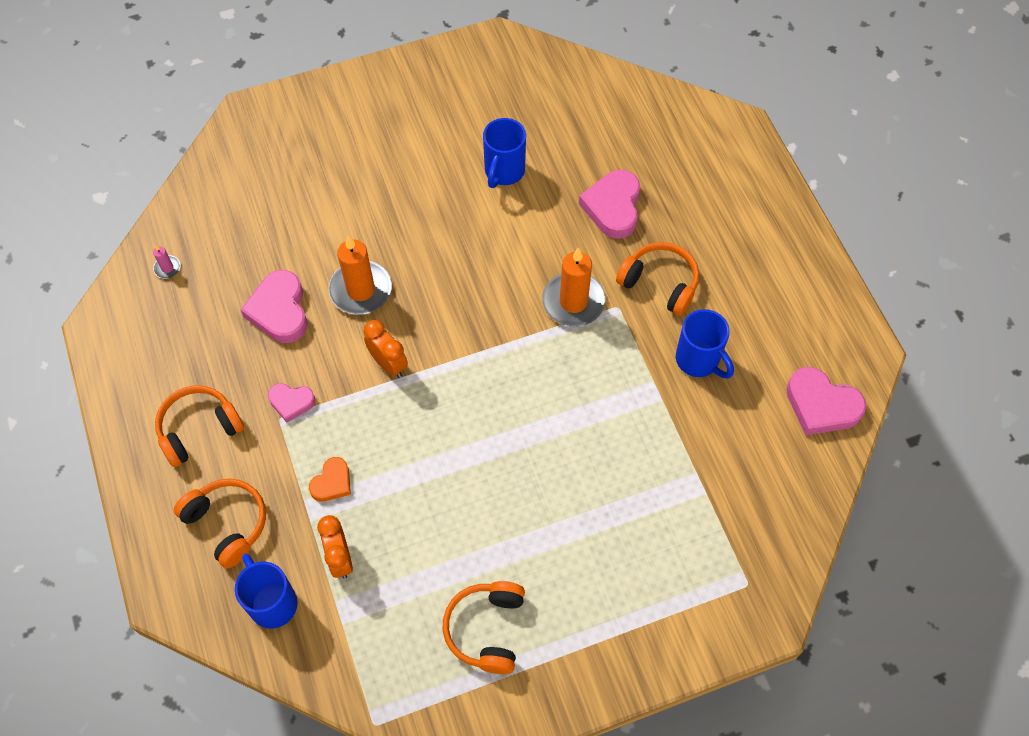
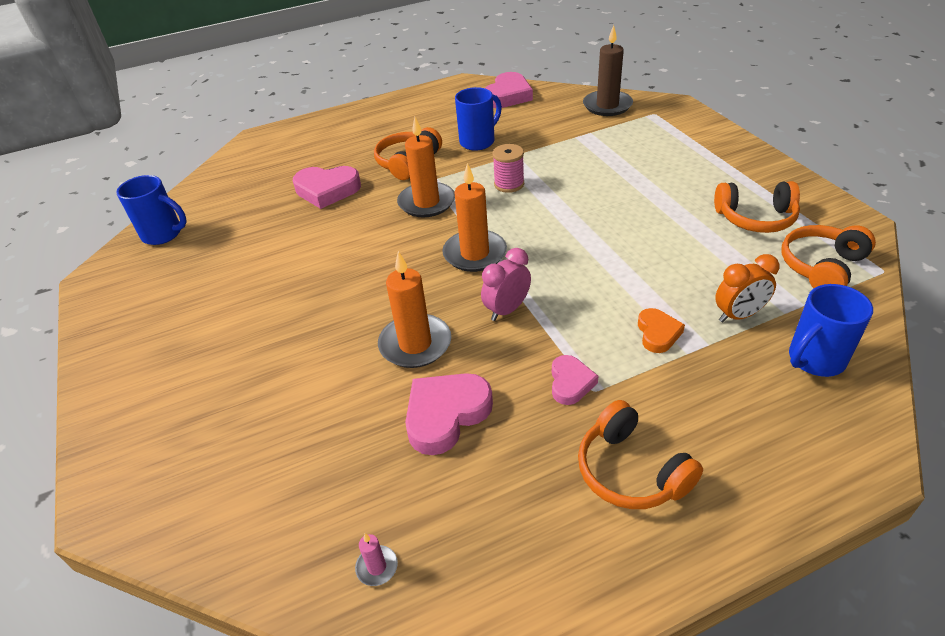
camera: 90 degrees left, 20 degrees down
(227, 524) = (744, 416): orange headphones -> orange headphones (821, 267)
(279, 310) = (446, 415): pink heart -> pink heart turned 150 degrees clockwise
(332, 482) = (657, 333): orange heart -> orange heart turned 60 degrees clockwise
(388, 363) = (507, 310): orange clock -> pink clock
(475, 342) = (475, 254): none -> orange candle
(504, 172) = (273, 256): blue mug -> blue mug (163, 234)
(596, 385) = (509, 184): none -> pink spool
(777, 528) = (607, 106): none -> brown candle

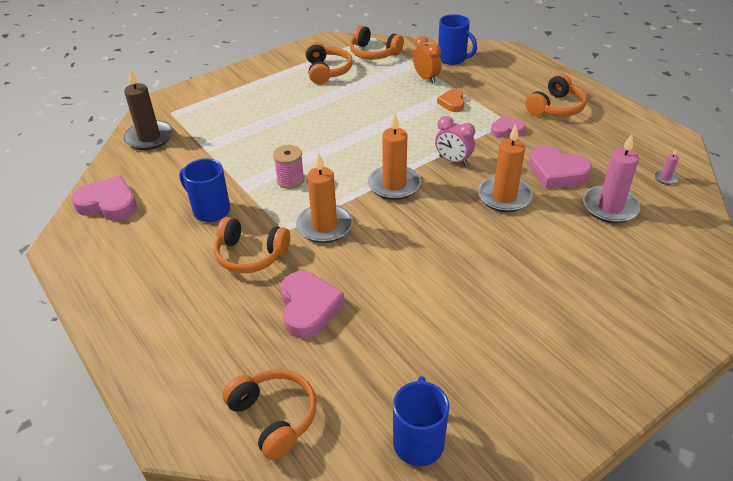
camera: 105 degrees left, 0 degrees up
(237, 173) = (274, 417): none -> orange headphones
(345, 454) = (610, 207): none -> pink candle
(657, 333) = (452, 103): orange heart -> orange heart turned 75 degrees counterclockwise

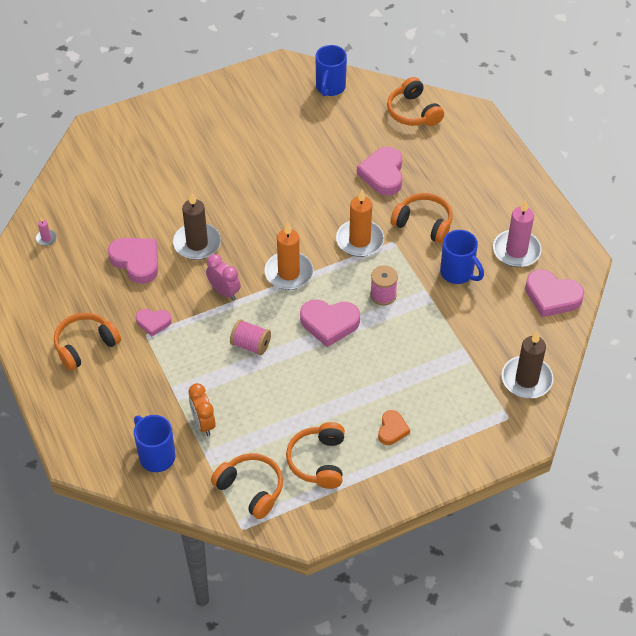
camera: 170 degrees left, 10 degrees up
(340, 151) = (329, 323): none -> pink heart
(409, 127) = (250, 345): none -> pink spool
(452, 103) = (191, 374): orange heart -> orange heart (392, 430)
(504, 197) = (197, 243): orange candle -> brown candle
(610, 207) = (115, 218): pink candle -> pink candle (516, 251)

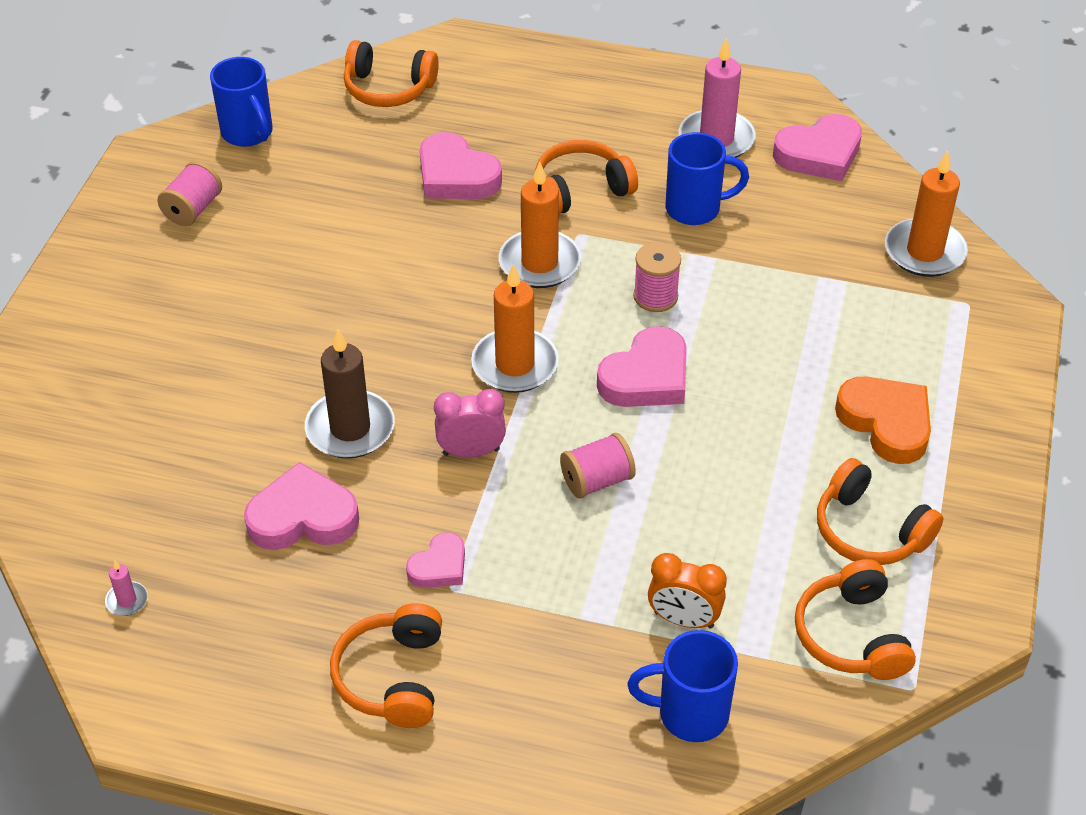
camera: 50 degrees left, 5 degrees down
(251, 489) = (851, 635): orange headphones -> orange headphones turned 90 degrees counterclockwise
(265, 104) = (193, 209): none -> pink spool
(392, 430) = (886, 423): orange heart -> orange heart, size x1.70
(526, 379) = (924, 252): brown candle -> orange candle

